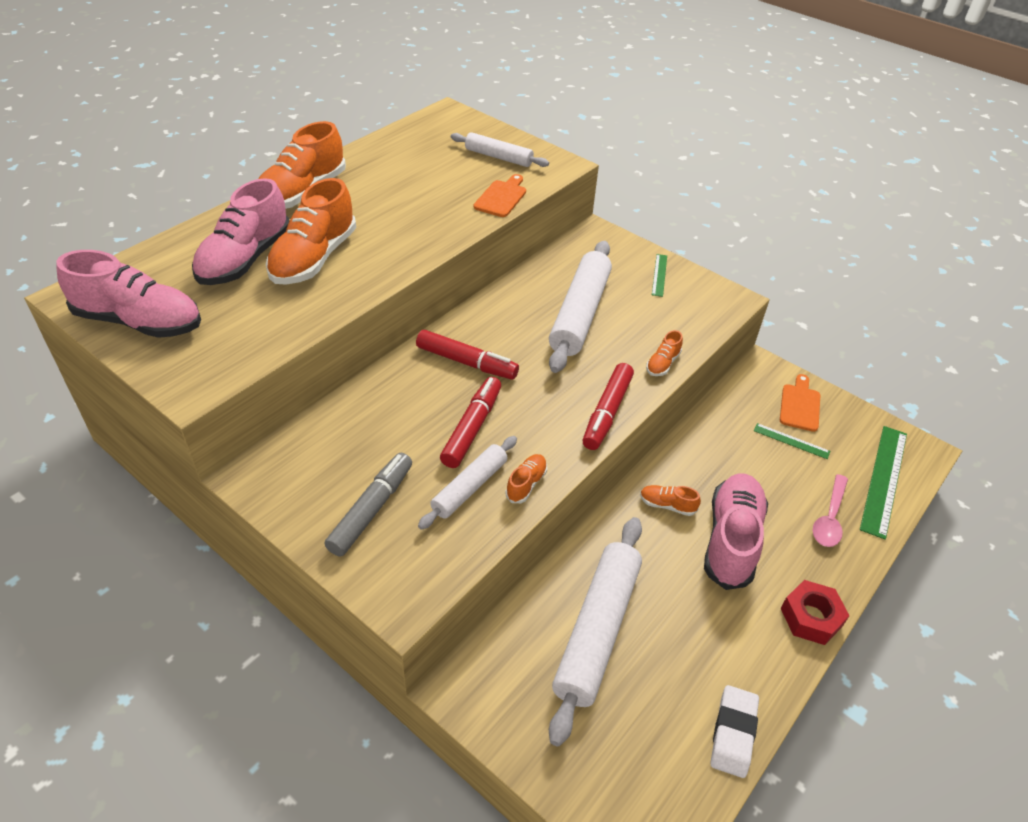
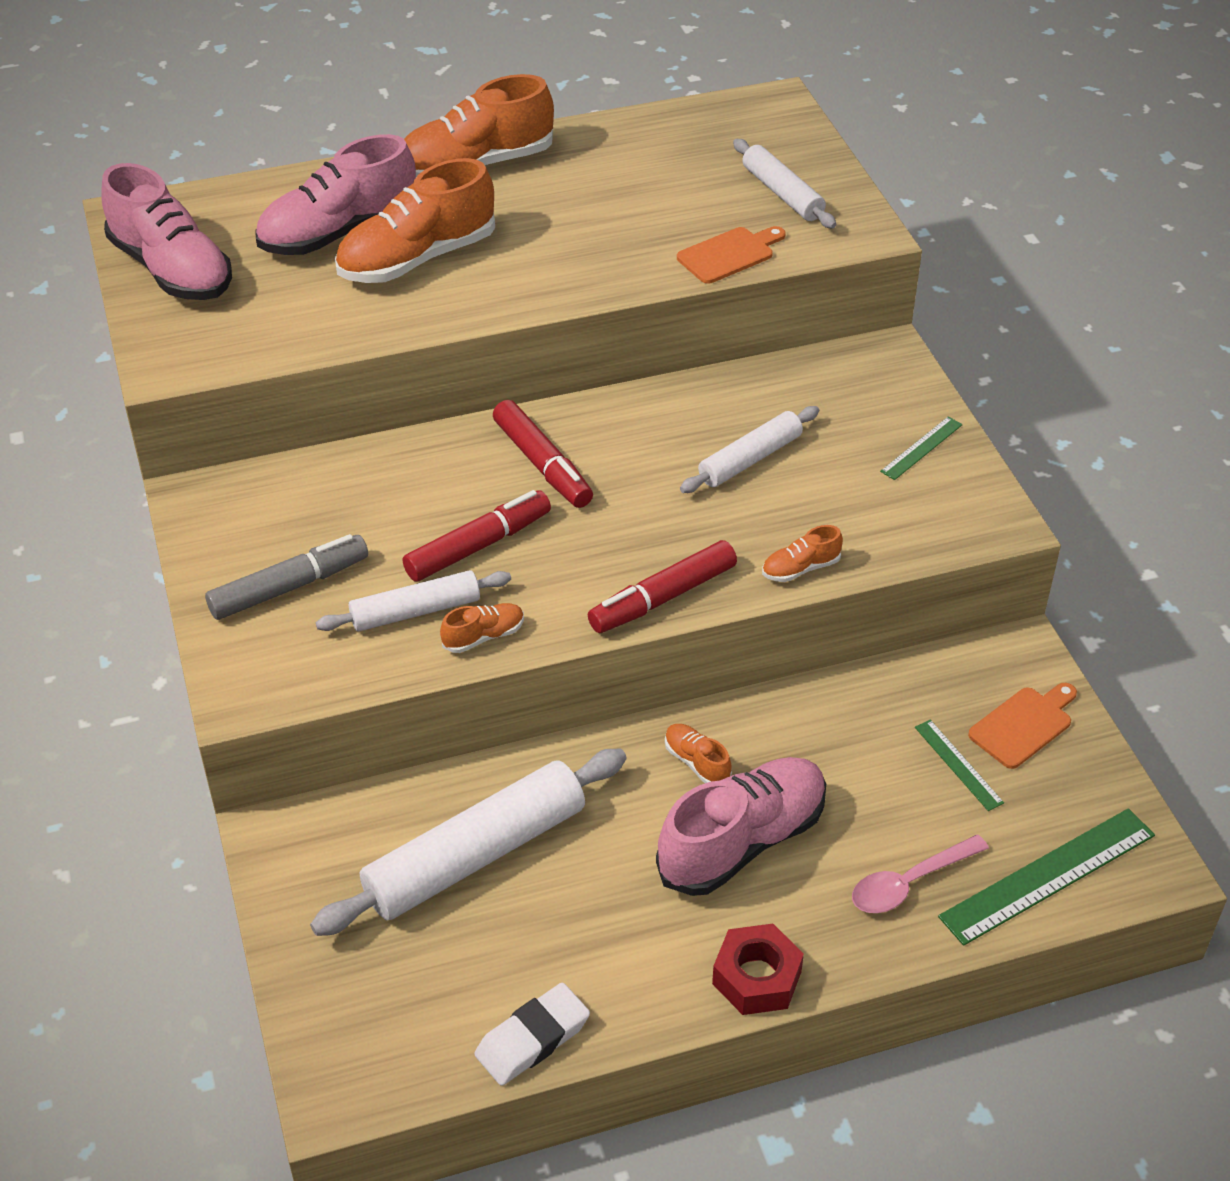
camera: 35 degrees right, 0 degrees up
(579, 314) = (750, 459): white rolling pin -> white rolling pin, size x0.57

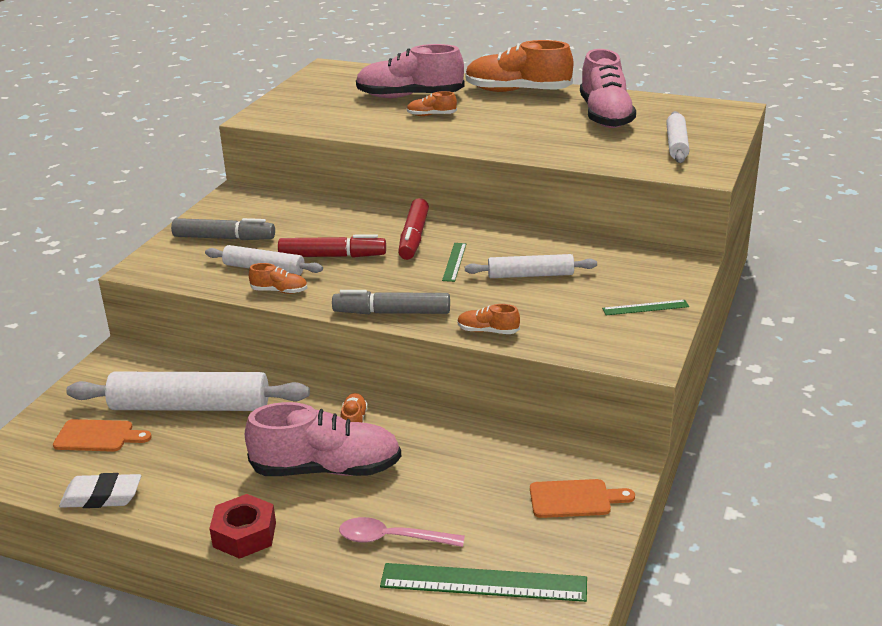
camera: 40 degrees right, 15 degrees down
(172, 270) = (314, 88): pink shoe -> pink shoe (605, 116)
(417, 259) = (431, 115): orange shoe -> orange shoe, size x0.44
(662, 598) = (392, 313): red marker -> grey marker
(729, 254) = (603, 159): orange cutting board -> orange cutting board (98, 436)
(958, 765) = (504, 497): green ruler -> green ruler (454, 262)

